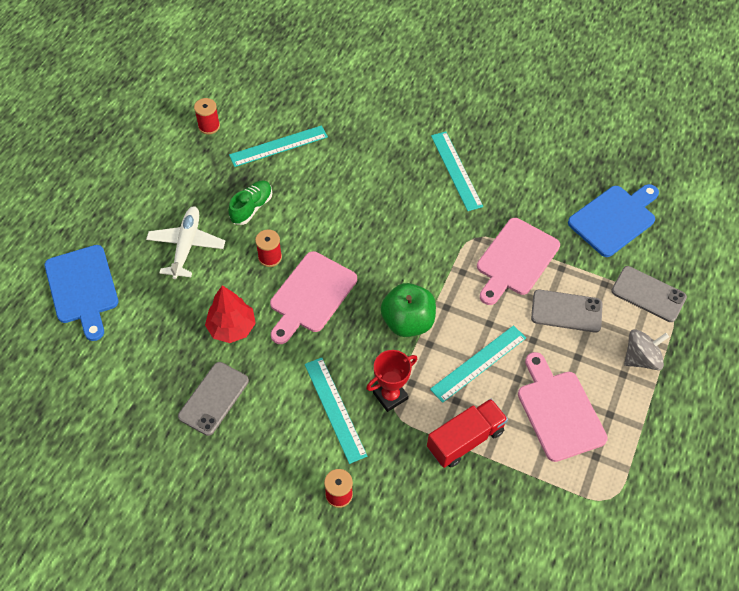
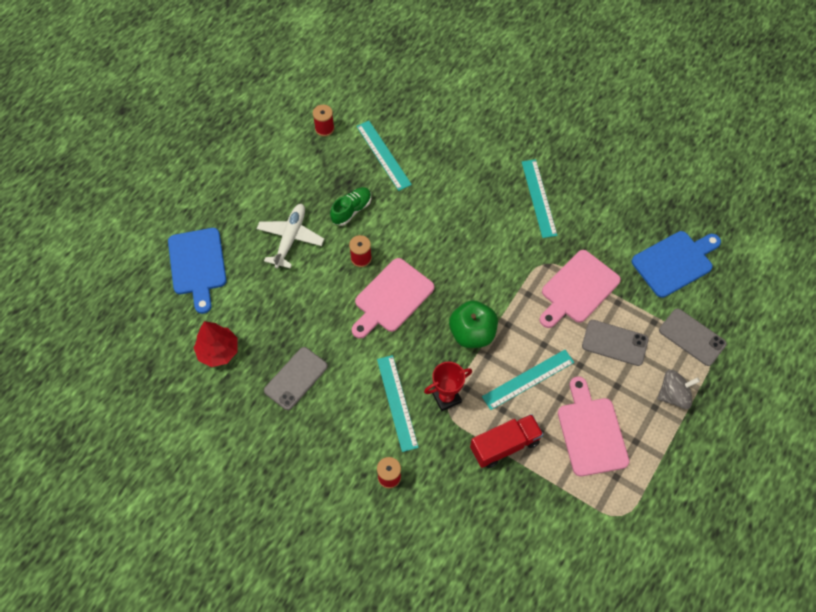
camera: 10 degrees right, 5 degrees up
(232, 327) = (319, 317): red tree -> red tree (218, 351)
(278, 146) = (383, 155): turquoise ruler -> turquoise ruler turned 75 degrees clockwise

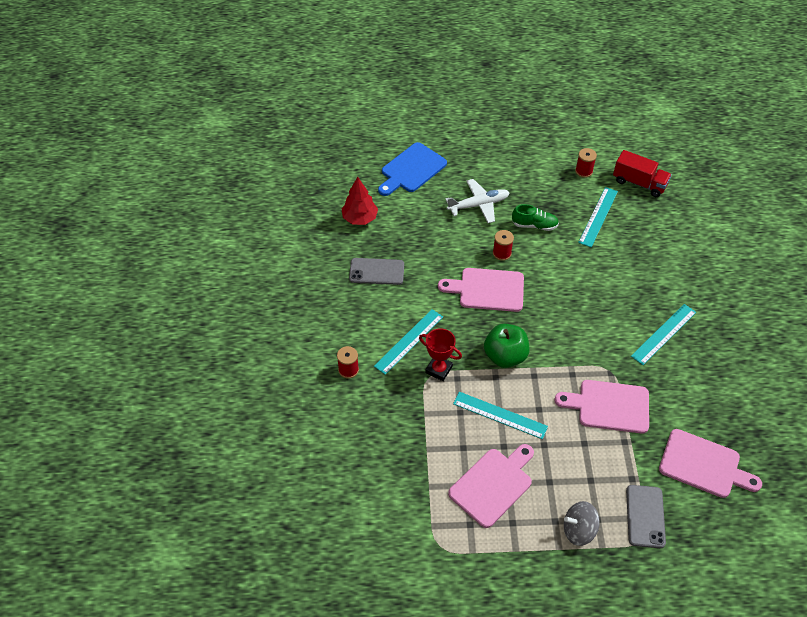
camera: 55 degrees right, 10 degrees down
(505, 445) = (432, 430): red truck -> red truck (639, 183)
(614, 343) = (586, 459): grey phone -> none
(673, 395) = (578, 530): grey spinning top -> grey spinning top turned 135 degrees clockwise
(675, 262) = (703, 465): blue cutting board -> pink cutting board

